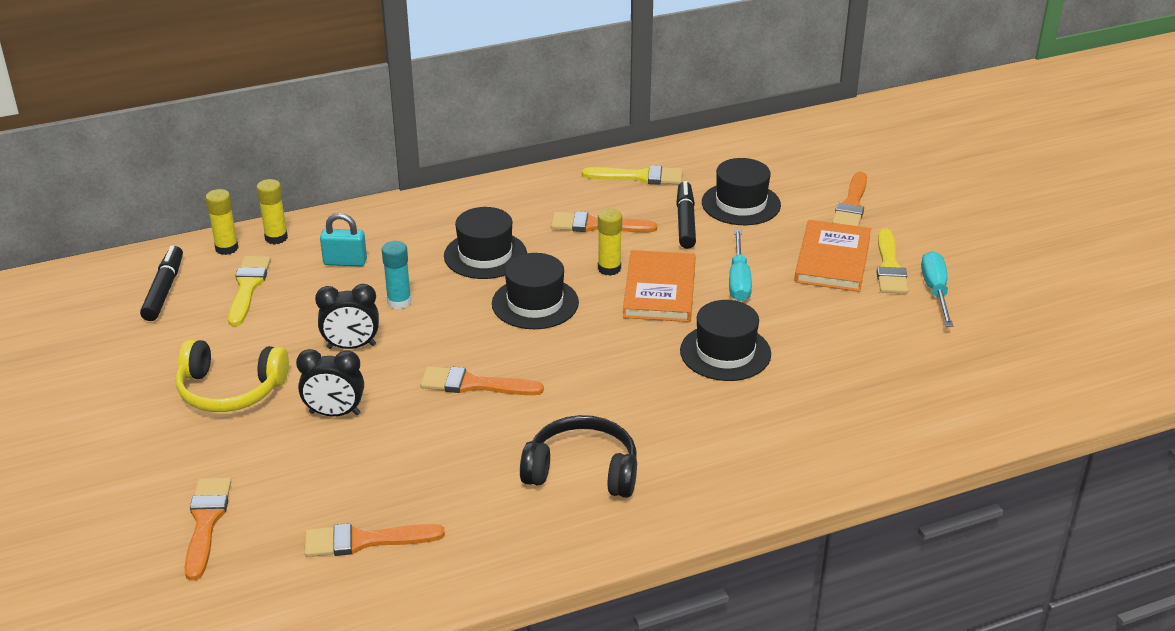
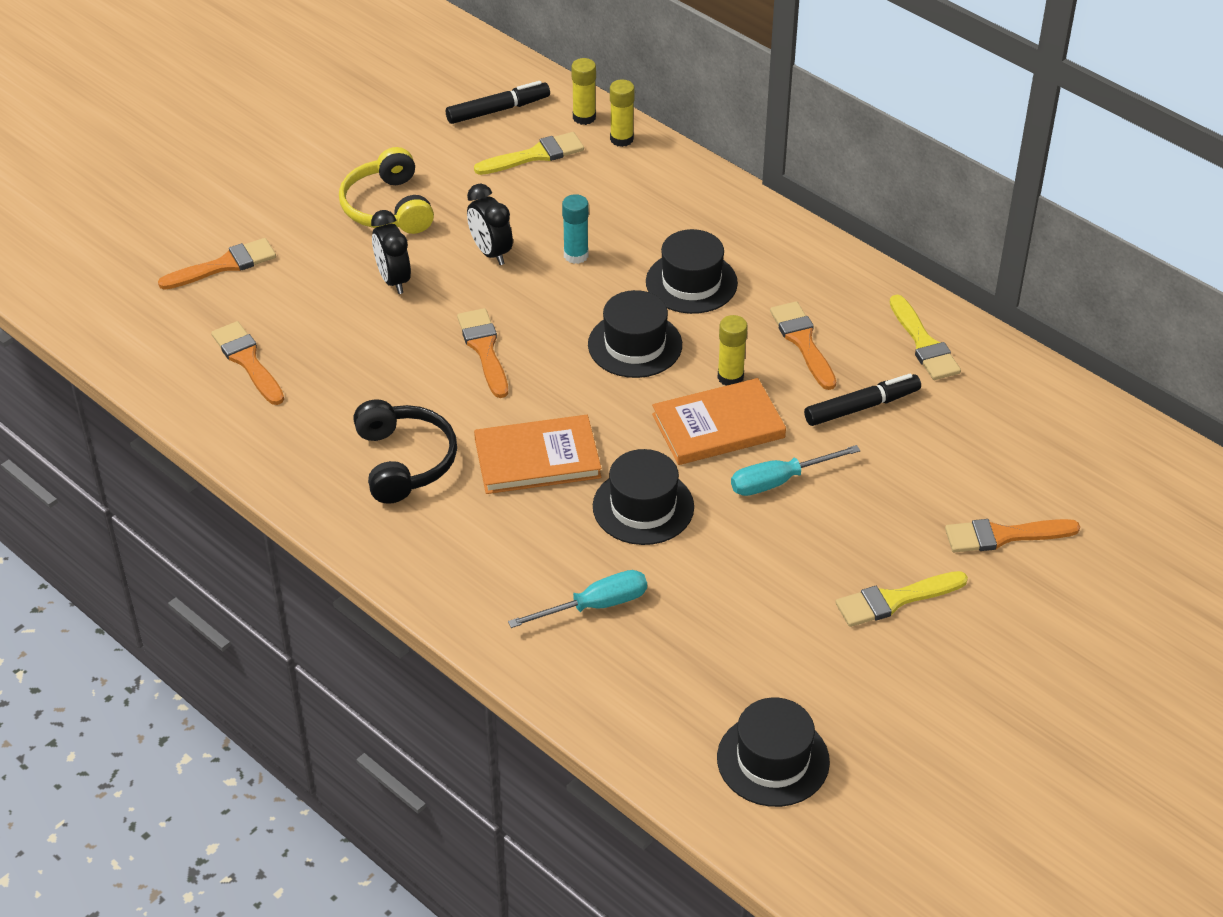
camera: 65 degrees right, 10 degrees up
(345, 262) = (614, 197): turquoise padlock -> none
(741, 204) = (932, 441): black hat -> black hat (773, 760)
(832, 260) = (874, 547): orange book -> orange book (537, 458)
(935, 291) = (873, 651): turquoise screwdriver -> turquoise screwdriver (595, 606)

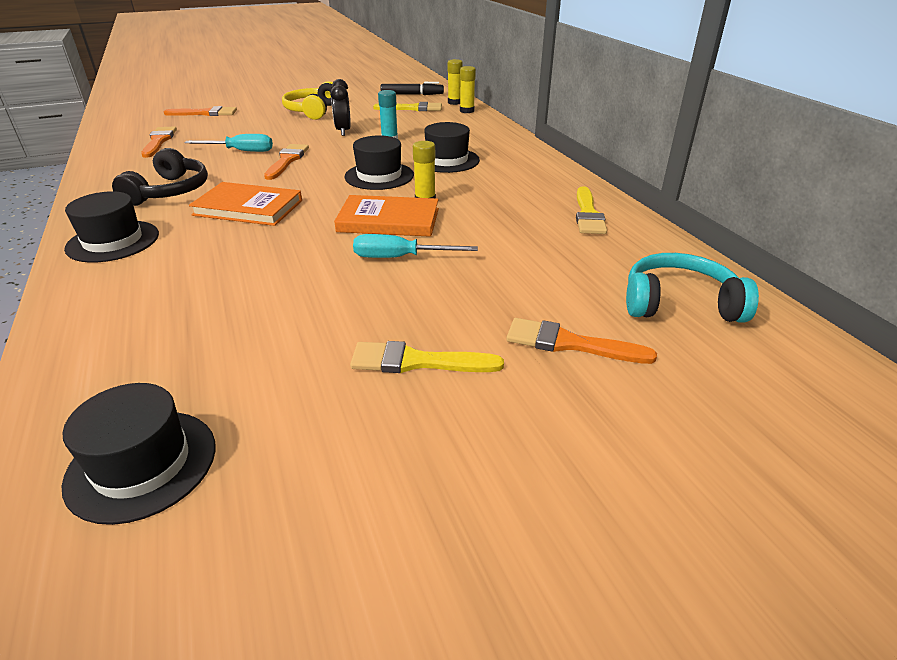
camera: 25 degrees right, 10 degrees down
(393, 280) = (278, 131): black clock -> none
(595, 606) = (168, 291): turquoise screwdriver -> turquoise screwdriver (241, 151)
(643, 507) = (282, 246): black hat -> black hat (113, 241)
(803, 342) = (495, 196): orange brush -> none
(862, 407) = (508, 234): black marker -> none
(1071, 454) = (679, 303): none -> turquoise headphones

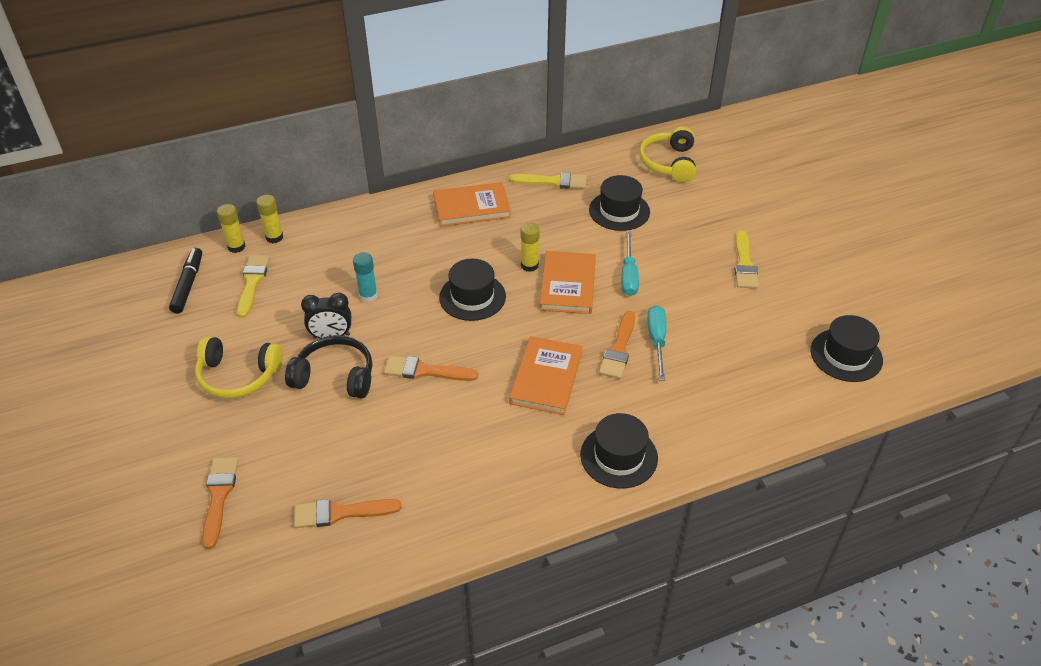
camera: 90 degrees left, 10 degrees up
(169, 191) = (507, 449): black headphones -> black headphones (335, 376)
(241, 151) = (390, 417): turquoise screwdriver -> turquoise screwdriver (657, 341)
(447, 160) = (434, 253): black hat -> black hat (619, 211)
(523, 174) = (471, 207): none -> orange book
(569, 343) = (716, 207): orange brush -> orange brush (619, 349)
(679, 303) = (669, 163): turquoise headphones -> yellow headphones

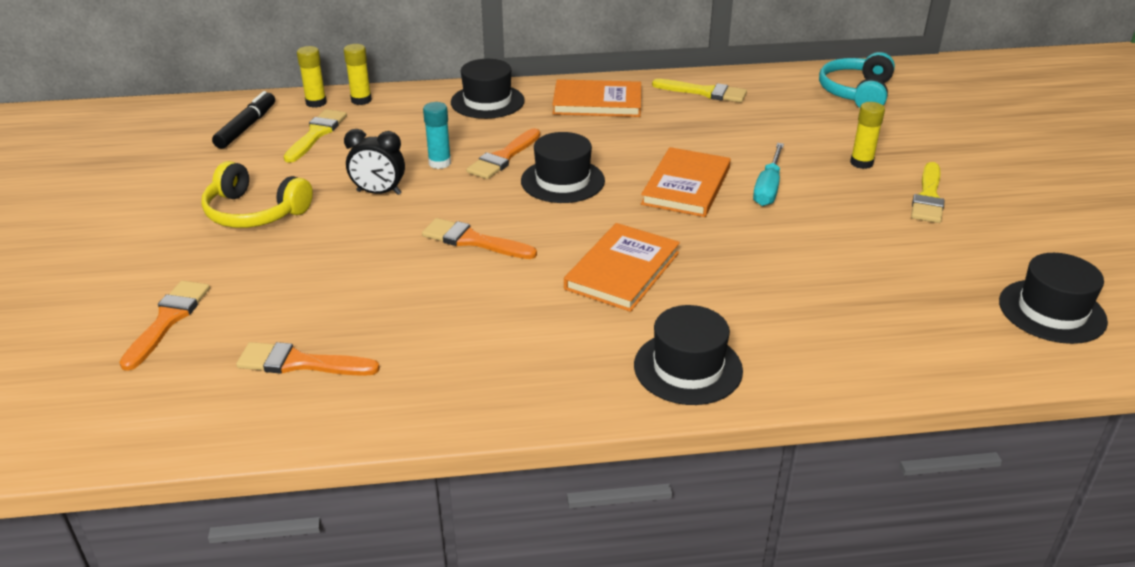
camera: 15 degrees right, 10 degrees down
(335, 376) = (364, 229): black headphones -> none
(529, 265) = (645, 162): yellow glue stick -> yellow glue stick (861, 163)
(619, 211) = (777, 127): black hat -> black hat (487, 101)
(619, 349) = (729, 257): orange brush -> orange brush (503, 157)
(657, 341) = (783, 256): turquoise screwdriver -> none
(669, 163) = (856, 93): yellow headphones -> turquoise headphones

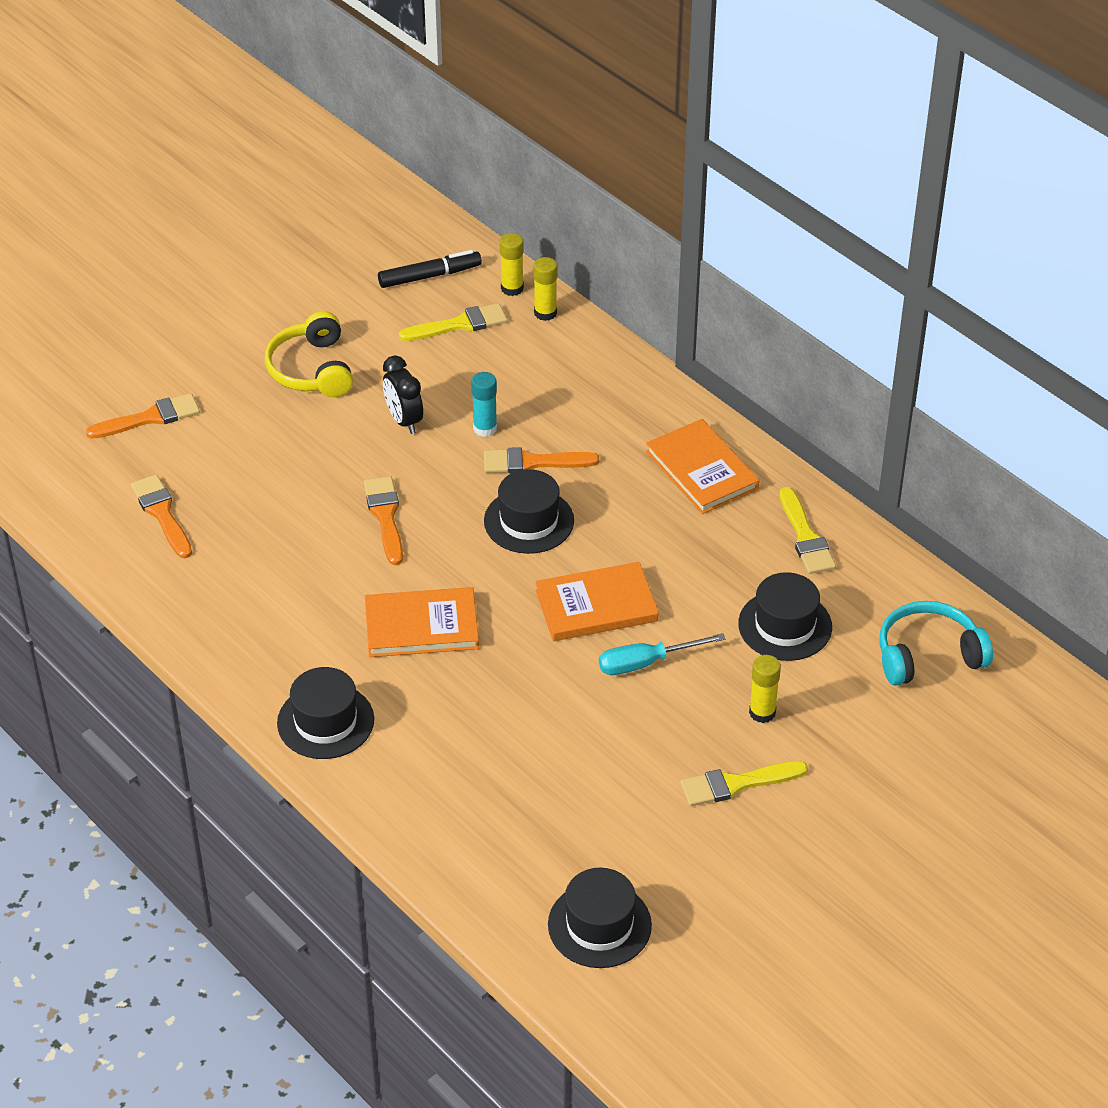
camera: 55 degrees right, 10 degrees up
(487, 101) = (626, 395): black hat -> black hat (785, 625)

